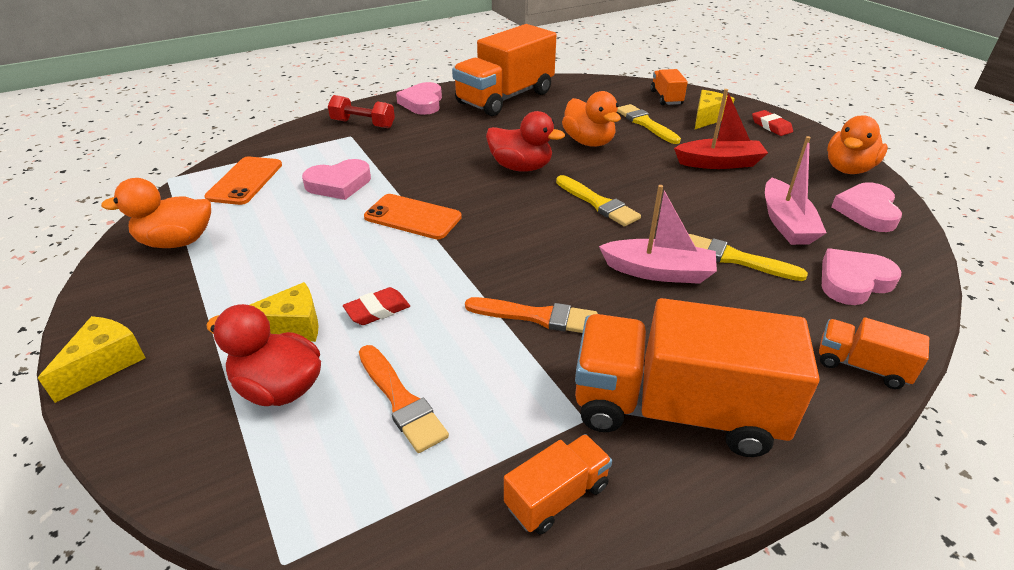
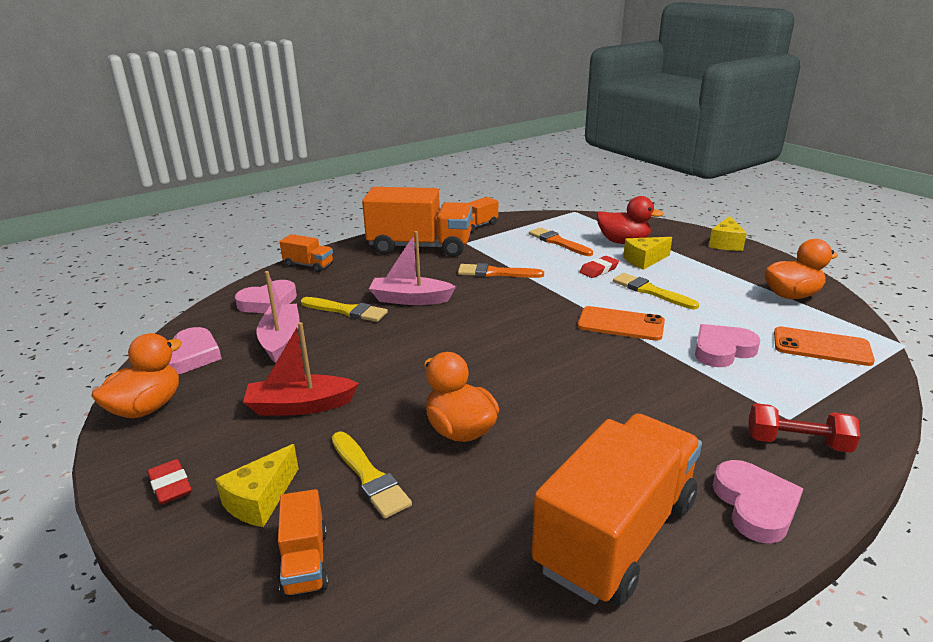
camera: 175 degrees right, 10 degrees down
(245, 181) = (821, 347): orange phone -> orange phone turned 75 degrees counterclockwise
(521, 167) = (540, 383): red duck -> none
(598, 203) = (452, 347): yellow brush -> yellow brush (651, 291)

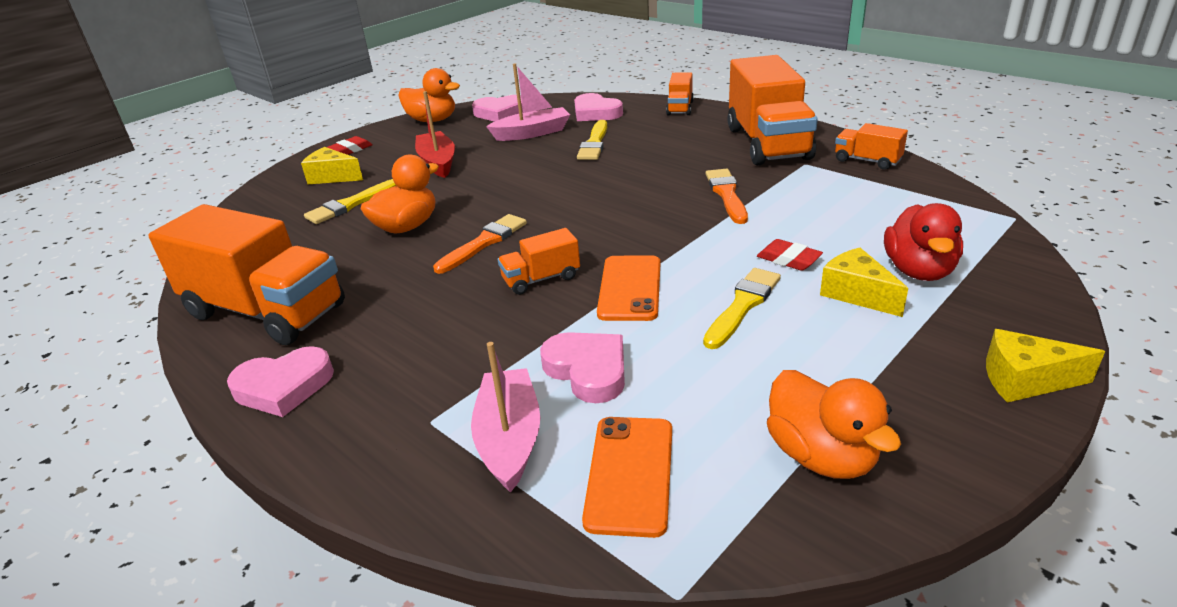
camera: 80 degrees right, 5 degrees up
(305, 562) = (273, 203): orange truck -> orange truck (541, 279)
(410, 299) = (632, 164): pink boat -> pink boat (509, 439)
(558, 242) = (865, 220): orange brush -> orange brush (484, 242)
(797, 443) = (380, 424): red dumbbell -> none

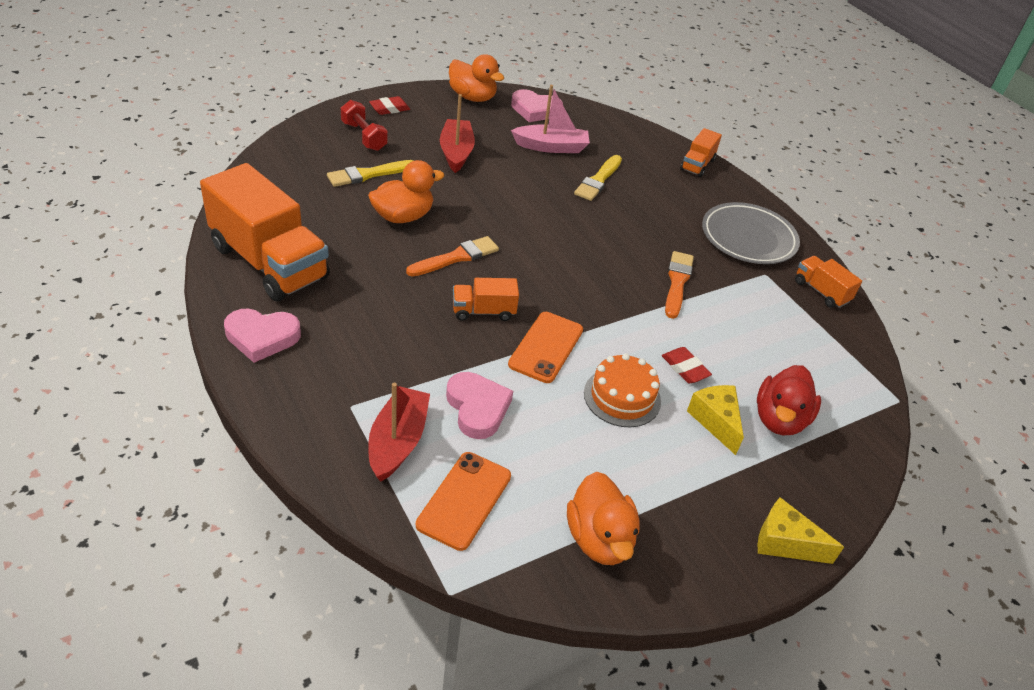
camera: 10 degrees right, 10 degrees up
(332, 177) = (364, 136): yellow cheese -> red dumbbell
(509, 439) = (398, 441): pink boat -> red boat
(595, 113) = (619, 142): pink heart -> none
(743, 305) = (622, 397): yellow brush -> orange cake
(767, 143) = (748, 238): orange truck -> grey plate

